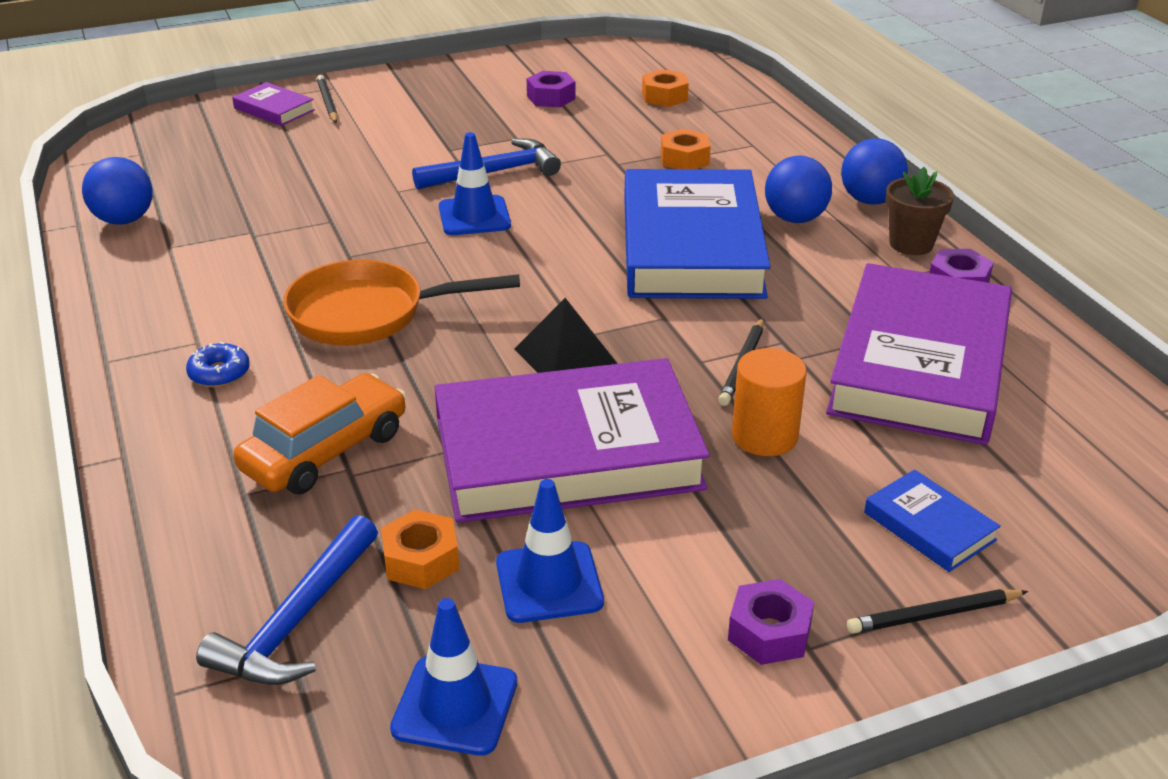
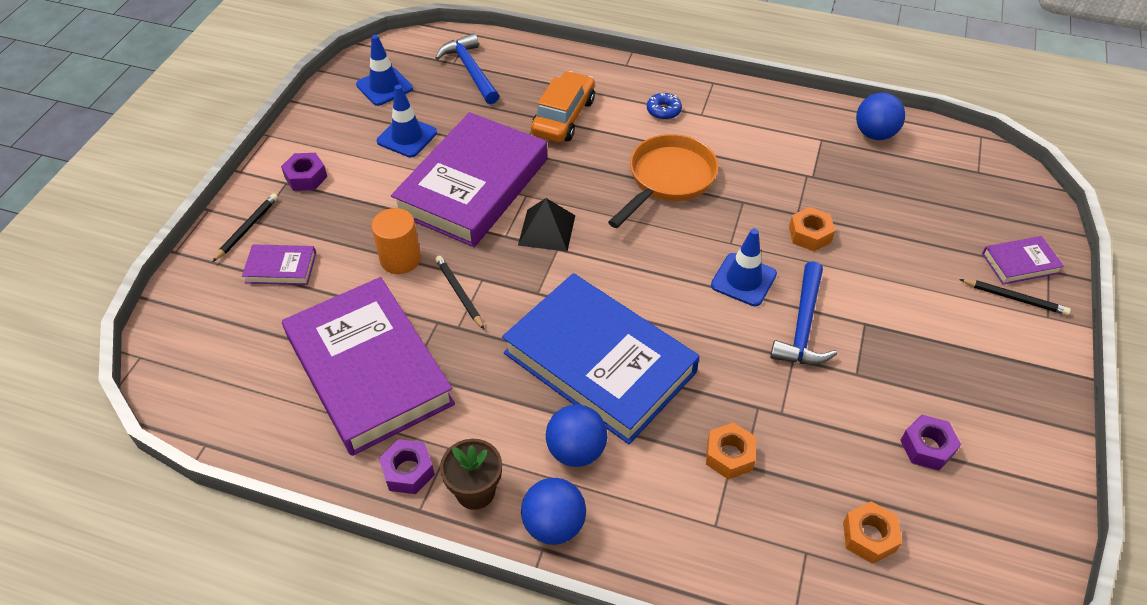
camera: 130 degrees right, 15 degrees up
(325, 451) = (563, 117): orange car -> orange car turned 150 degrees counterclockwise
(421, 560) = (462, 112): orange nut -> orange nut (809, 234)
(929, 526) = (281, 268): blue book -> purple book

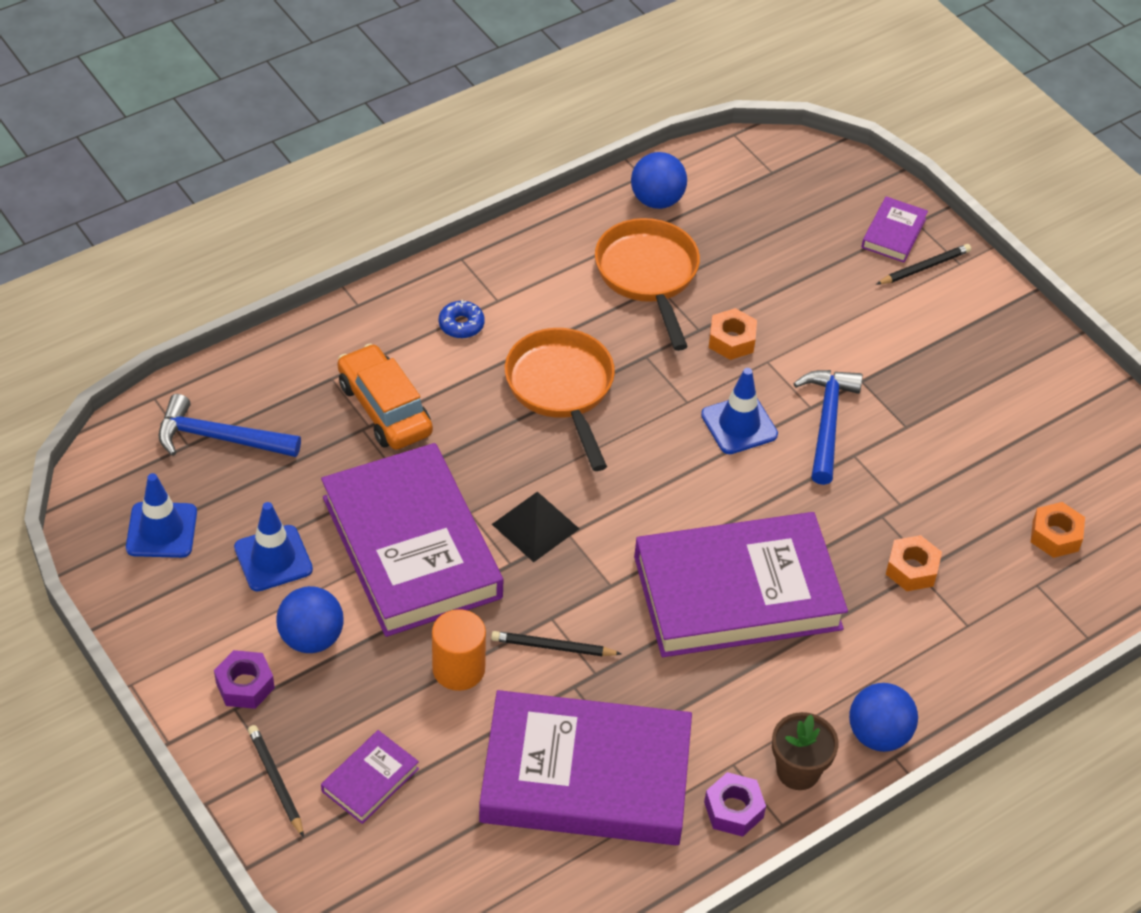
camera: 55 degrees left, 0 degrees up
(576, 451) = (817, 671): blue ball -> blue ball (311, 638)
(599, 362) = (737, 592): blue book -> purple book
(803, 325) = (827, 422): blue hammer -> blue hammer turned 135 degrees counterclockwise
(808, 165) = (648, 276): none -> orange pan
(927, 447) = (1010, 438): purple nut -> none

